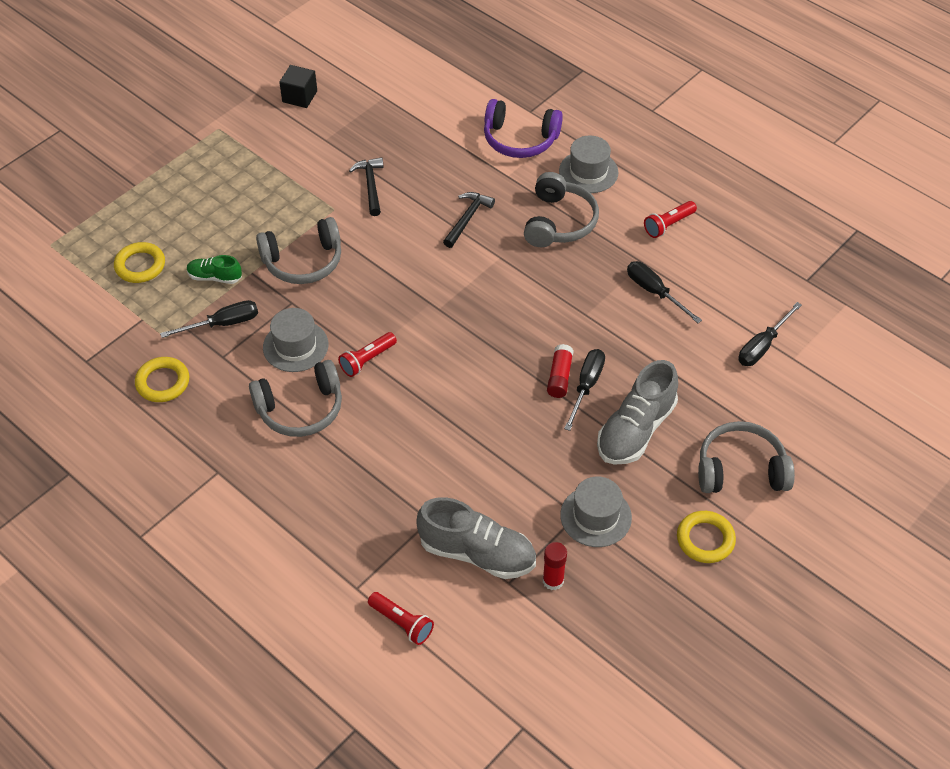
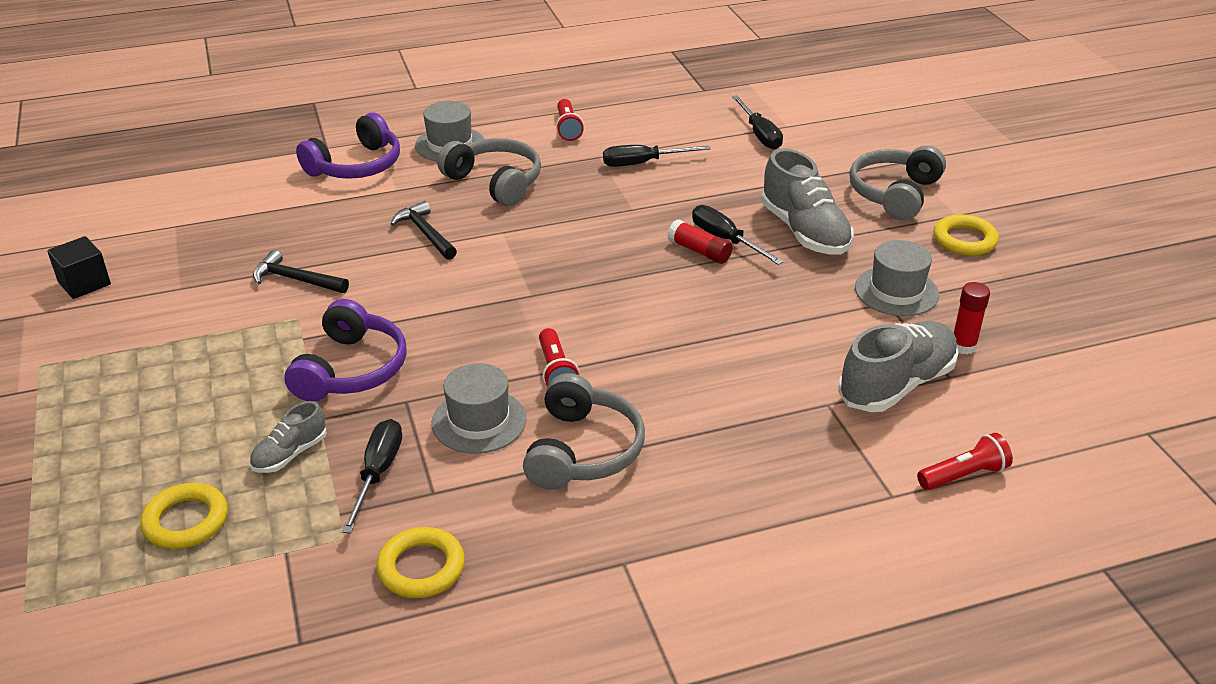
camera: 60 degrees left, 15 degrees down
(215, 277) = (290, 454): green shoe -> grey shoe
(303, 262) = (351, 369): grey headphones -> purple headphones

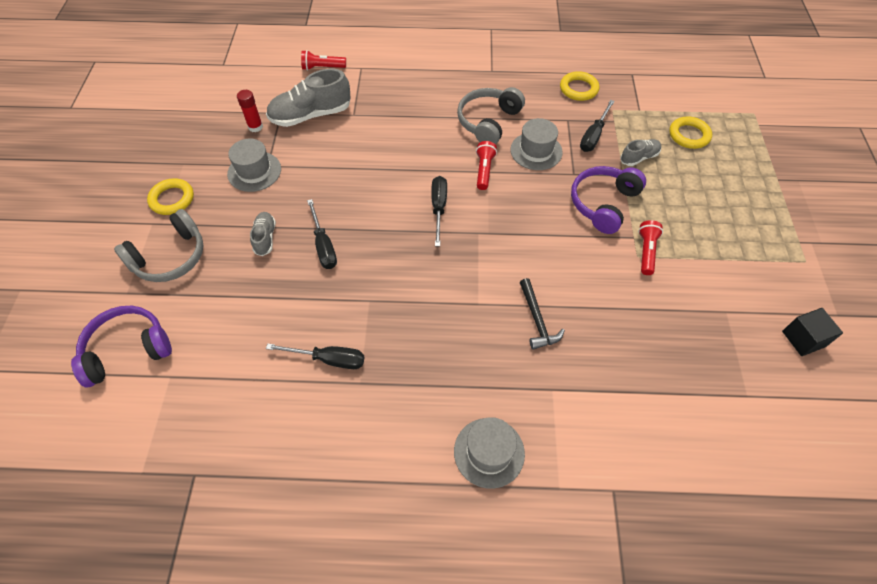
camera: 160 degrees left, 20 degrees up
(296, 279) = (639, 295): black hammer -> none
(356, 166) = (585, 442): purple headphones -> purple headphones (127, 350)
(495, 182) = (463, 372): grey headphones -> none
(568, 128) = (366, 443): red flashlight -> red flashlight (646, 251)
(699, 251) = (348, 240): red glue stick -> none
(759, 134) = (203, 370): black screwdriver -> black screwdriver (439, 208)
(804, 231) = (265, 238): grey shoe -> grey shoe, size x0.53

